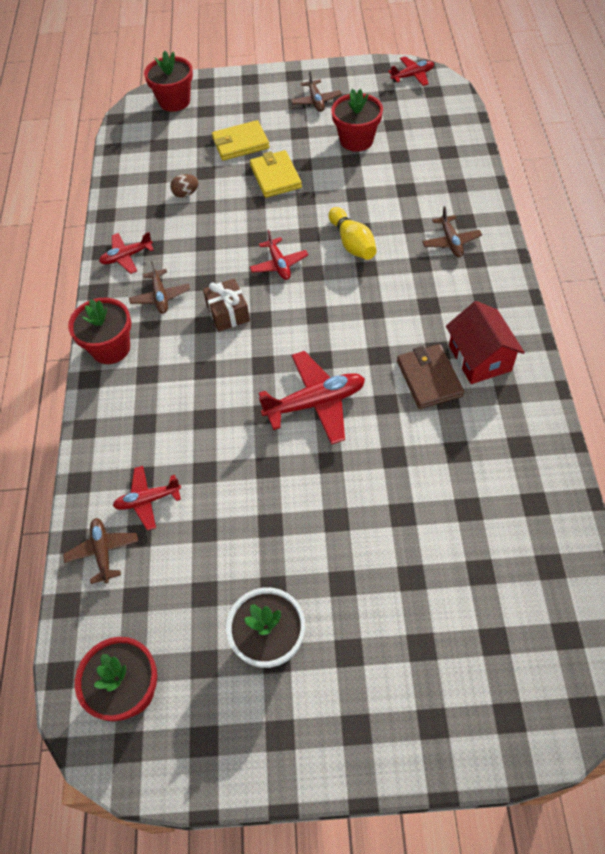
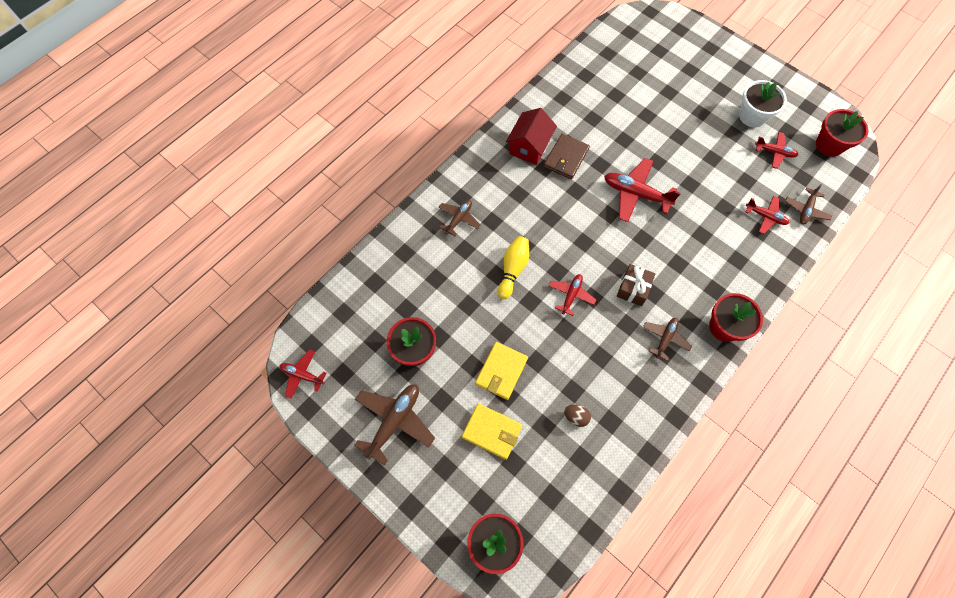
camera: 140 degrees left, 10 degrees up
(127, 257) = (663, 395): red plane -> red plane (774, 152)
(316, 101) = (394, 421): brown plane -> brown plane, size x1.68

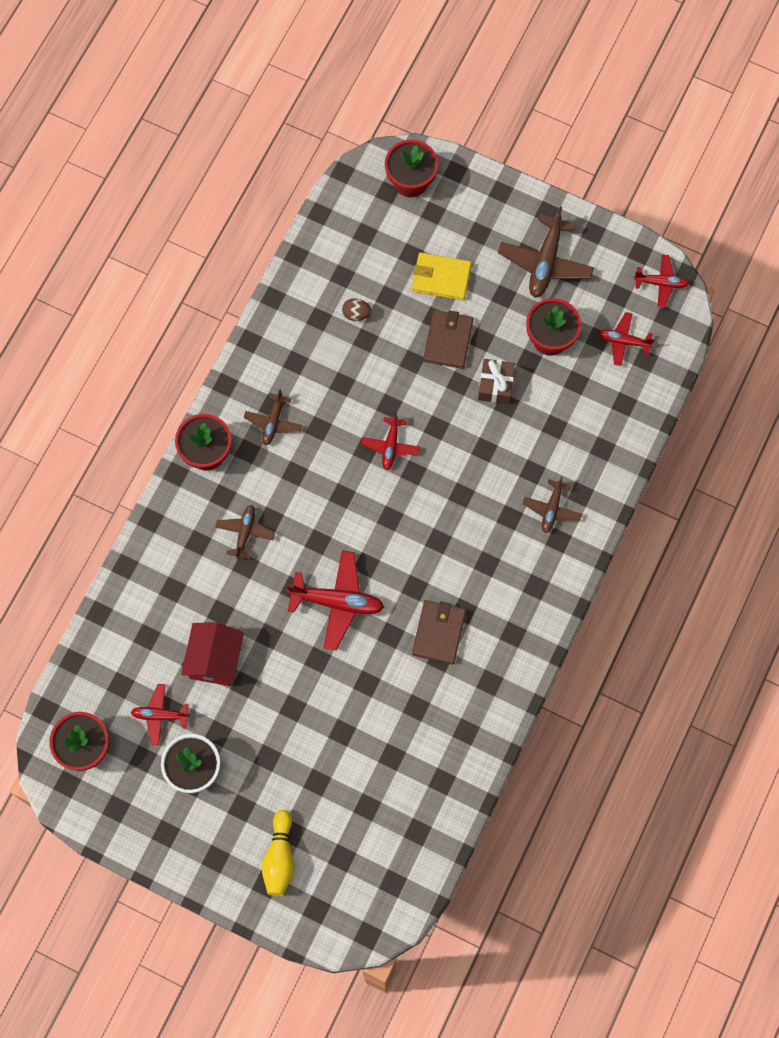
camera: 165 degrees right, 5 degrees up
(501, 371) = (448, 340): yellow wallet -> brown wallet
(513, 269) = (467, 460): yellow bowling pin -> yellow bowling pin (279, 857)
(529, 146) = (491, 638): red house -> red house (215, 659)
(633, 288) = (319, 473): brown gift -> brown gift (495, 385)
(765, 216) = (167, 612): red plane -> red plane (623, 341)
(806, 210) = (115, 635): brown plane -> brown plane (245, 533)

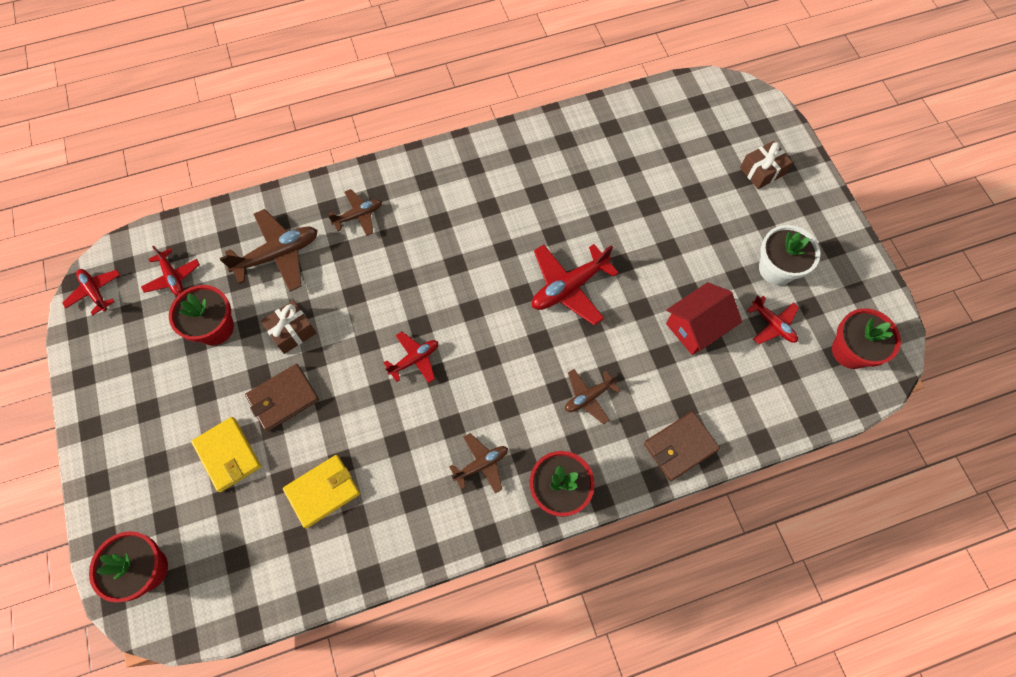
camera: 135 degrees left, 5 degrees down
(279, 857) = (762, 171): yellow bowling pin -> brown gift
(337, 602) = (569, 287): red plane -> red plane turned 90 degrees counterclockwise
(356, 314) = (323, 491): brown egg -> yellow wallet
(439, 632) = (520, 208): brown wallet -> brown wallet (680, 447)
(545, 262) = (144, 388): brown plane -> brown plane (278, 255)

